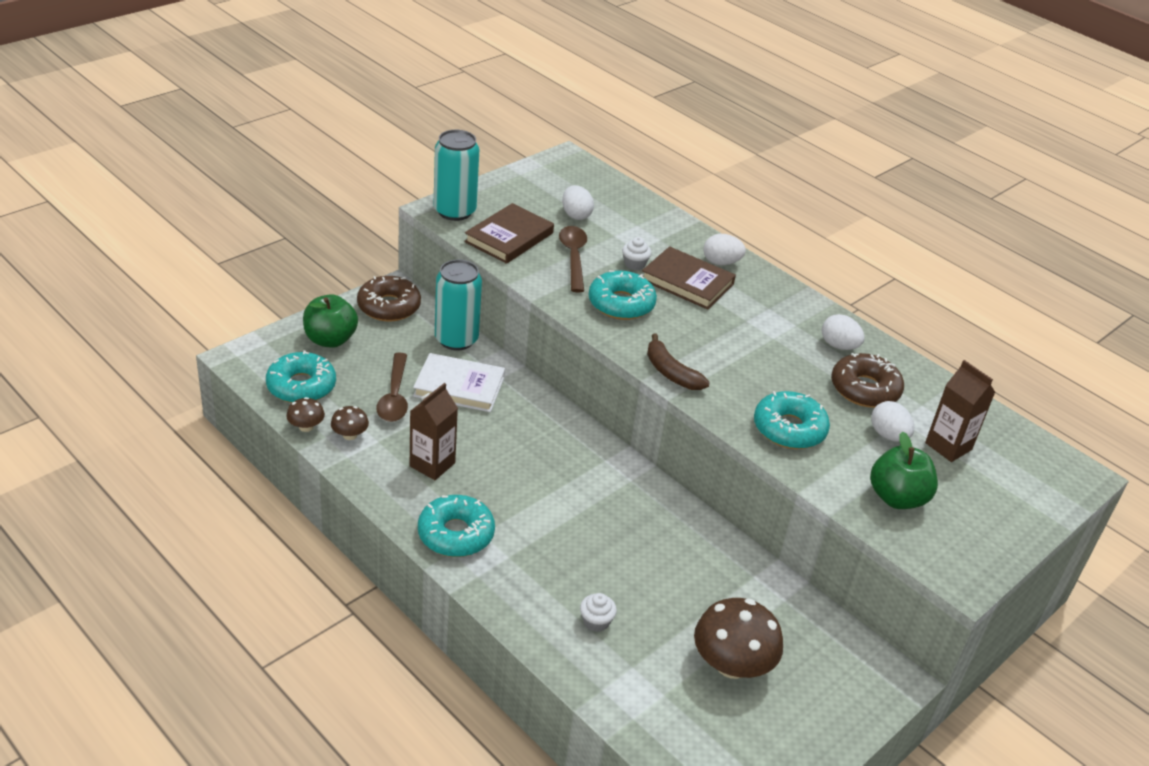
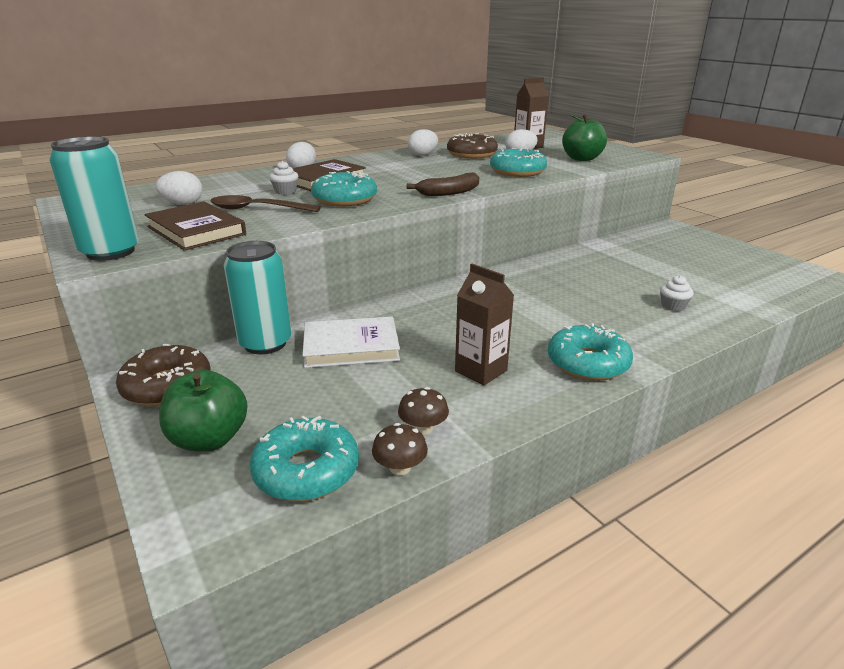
camera: 75 degrees left, 10 degrees down
(394, 396) = (355, 390): brown spoon -> none
(459, 386) = (351, 347): white book -> white book turned 60 degrees clockwise
(732, 664) = (688, 265): brown mushroom -> none

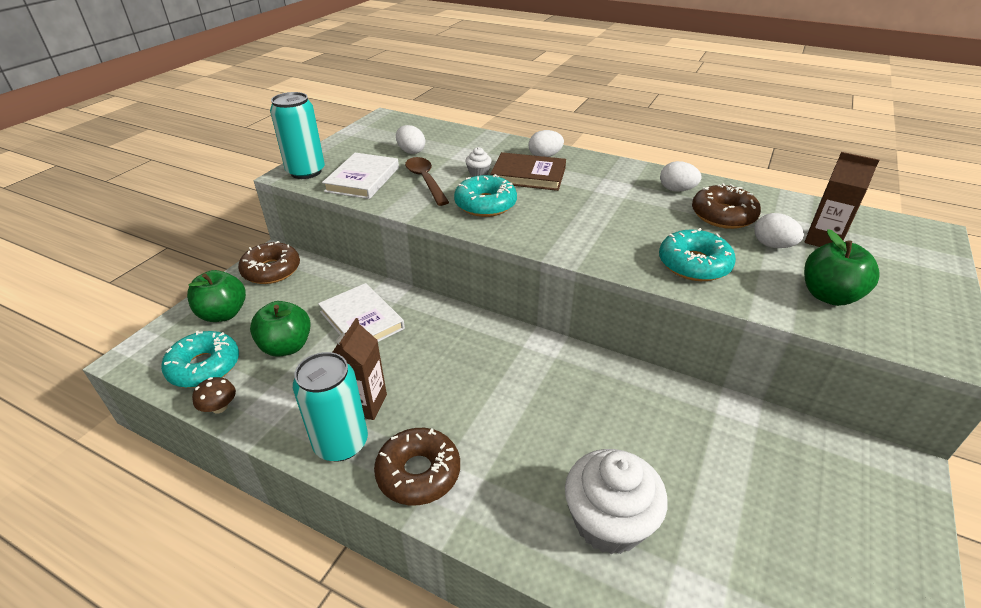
camera: 60 degrees right, 10 degrees up
(196, 230) = (362, 179): brown book -> white book
(265, 343) = (343, 280): turquoise can -> turquoise can (341, 443)
(340, 400) = (286, 346): none -> green apple
(423, 428) = (269, 401): brown mushroom -> none
(449, 193) = (563, 247): brown banana -> none
(587, 363) = (418, 473): turquoise donut -> brown donut
(673, 306) = (608, 521): white cupcake -> white cupcake, size x2.33

